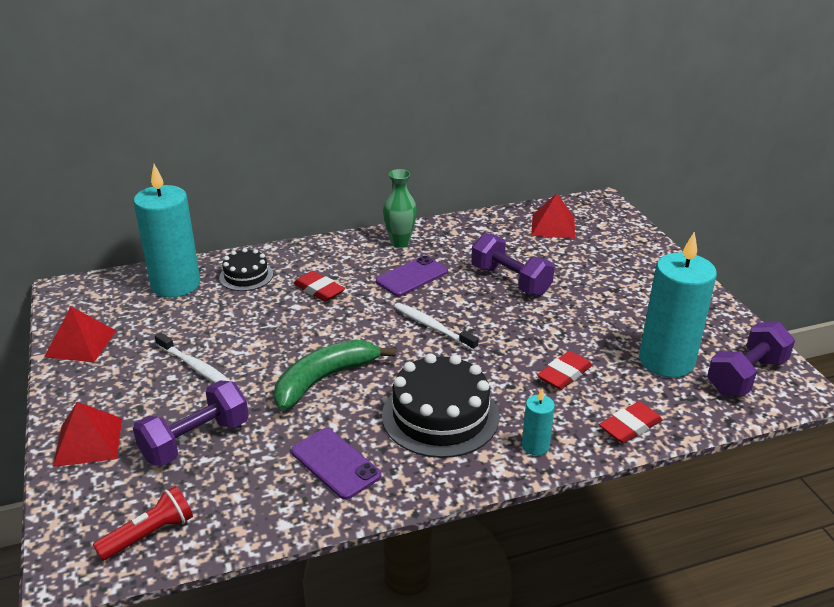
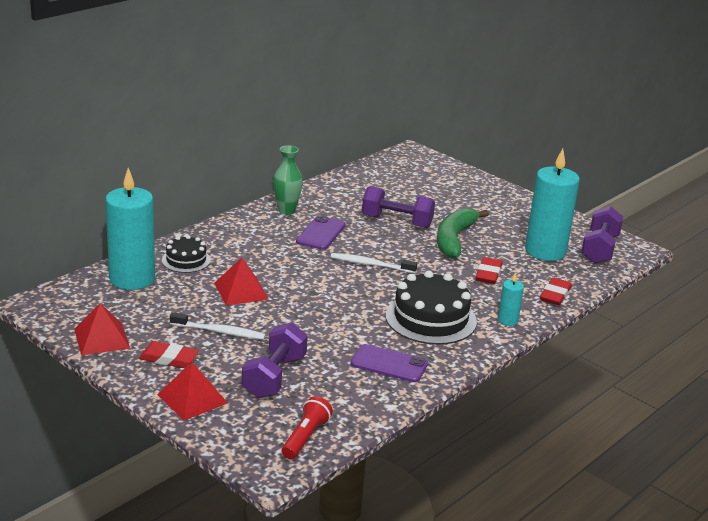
camera: 30 degrees left, 5 degrees down
(319, 290) = (258, 258): red eraser -> red eraser (169, 358)
(324, 379) = (327, 316): green banana -> green banana (454, 239)
(553, 226) = (392, 176): red pyramid -> red pyramid (241, 291)

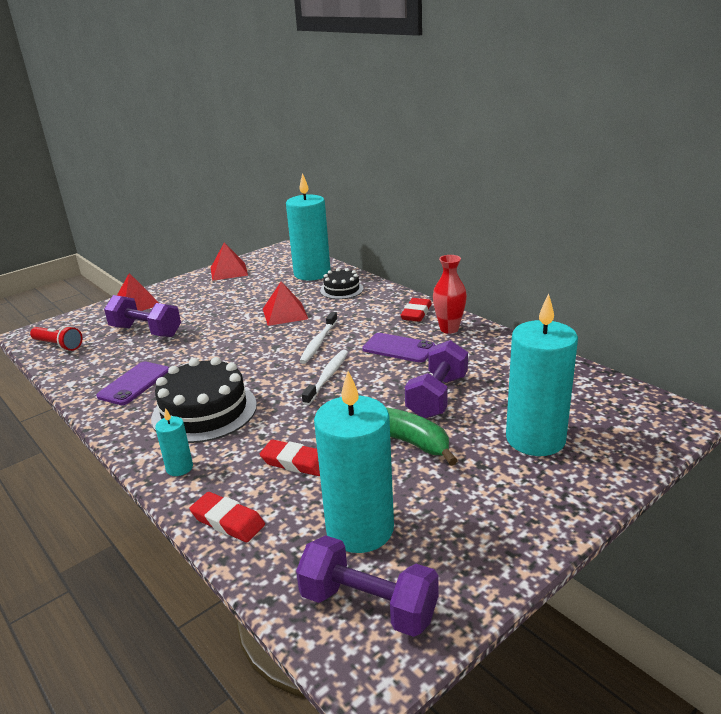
camera: 100 degrees right, 0 degrees up
(169, 358) = (192, 293): red eraser -> red eraser (416, 313)
(219, 332) = (221, 308): white toothbrush -> white toothbrush (318, 342)
(286, 211) = (449, 329): green vase -> red vase
(443, 194) = (535, 439): none -> turquoise candle

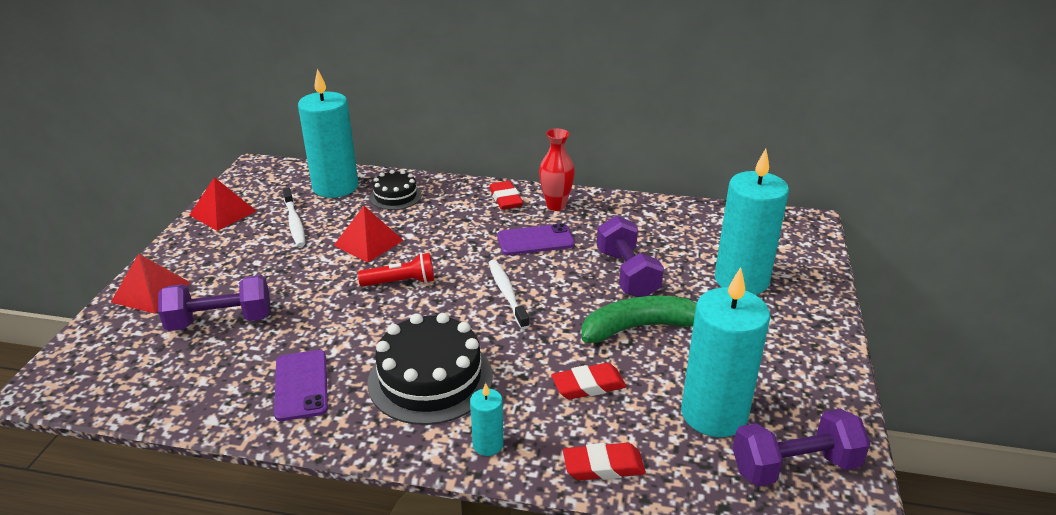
camera: 40 degrees left, 5 degrees up
(58, 345) = (115, 383): red flashlight -> red flashlight (401, 282)
(318, 342) = (450, 262): white toothbrush -> white toothbrush (294, 223)

